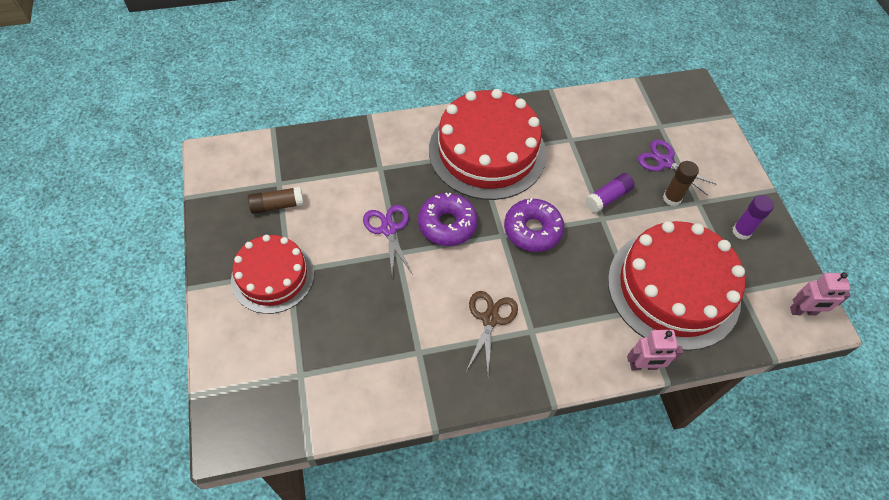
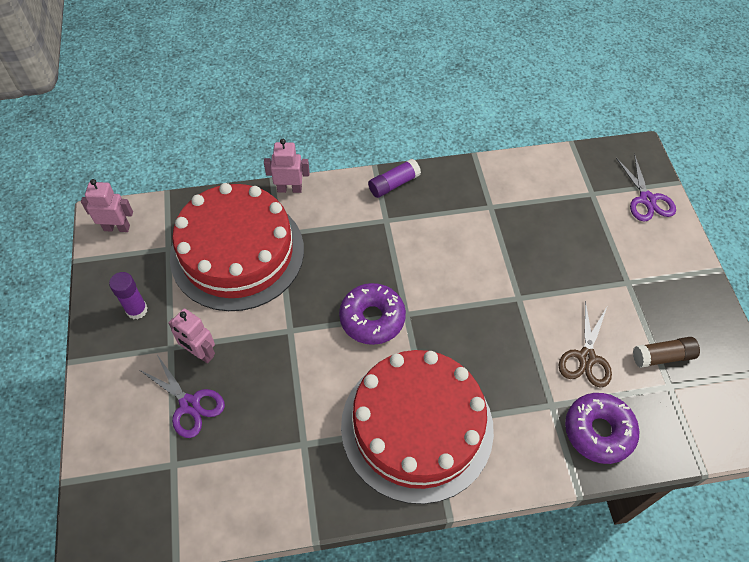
camera: 175 degrees left, 0 degrees up
(272, 276) = (642, 277): red cake -> none
(388, 229) = (531, 324): purple scissors -> purple scissors (647, 199)
(447, 224) = (467, 328): purple donut -> purple donut (598, 431)
(490, 319) = (424, 231): brown scissors -> brown scissors (586, 358)
(607, 198) = (277, 356): purple glue stick -> purple glue stick (394, 184)
(672, 198) = (200, 353): brown glue stick -> pink robot

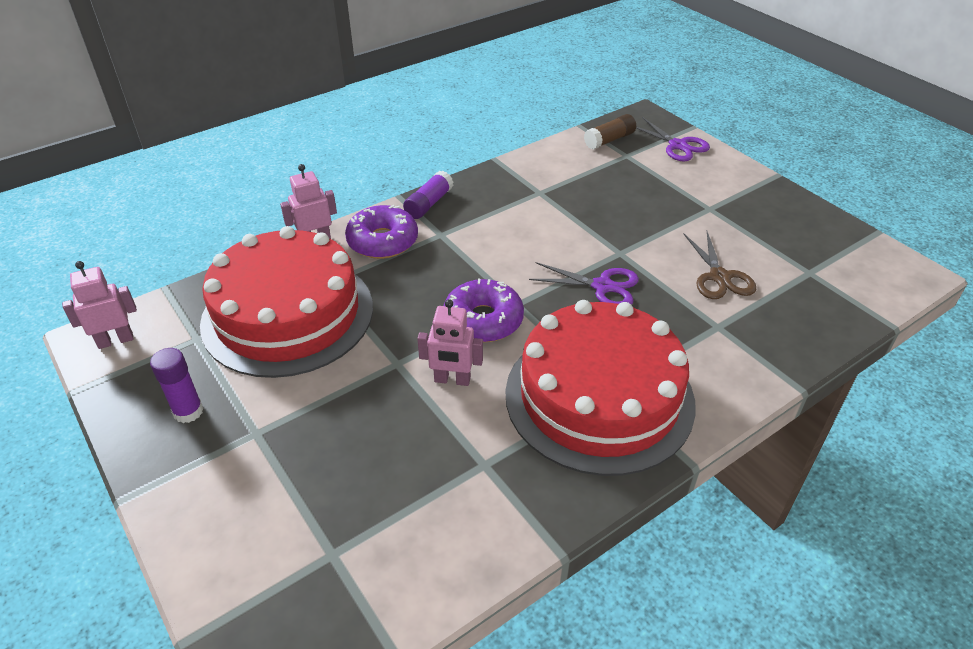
camera: 25 degrees left, 15 degrees down
(189, 404) = (316, 481): purple scissors -> purple scissors (602, 286)
(200, 353) = (299, 424): pink robot -> pink robot (452, 380)
(598, 431) = (777, 331): purple donut -> purple donut (382, 241)
(662, 356) = (784, 252): brown glue stick -> brown glue stick (609, 140)

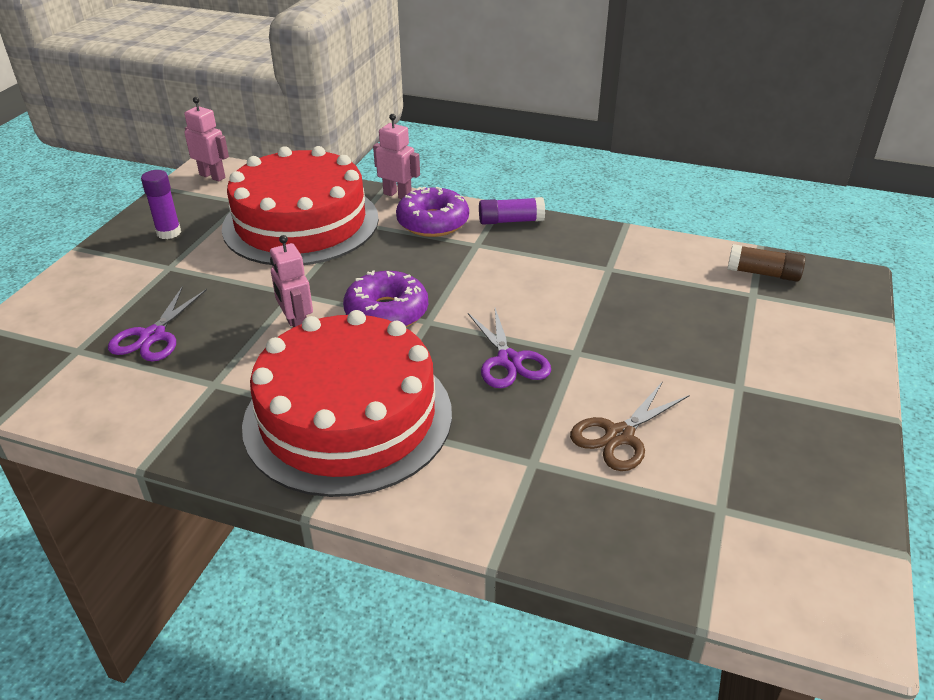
camera: 55 degrees right, 5 degrees down
(677, 145) = (828, 321): purple scissors -> purple scissors (153, 336)

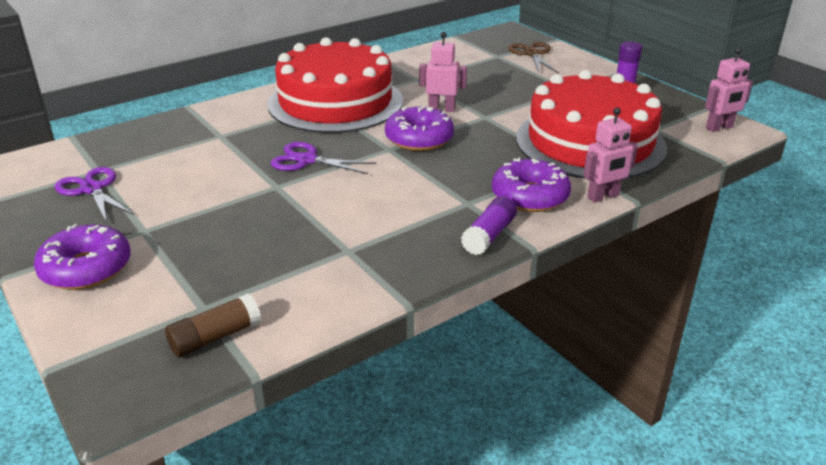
camera: 125 degrees right, 5 degrees down
(153, 336) = (487, 73): purple scissors -> purple scissors (92, 189)
(619, 435) = (190, 167): brown scissors -> brown scissors (532, 54)
(817, 380) = (86, 268): none -> purple donut

